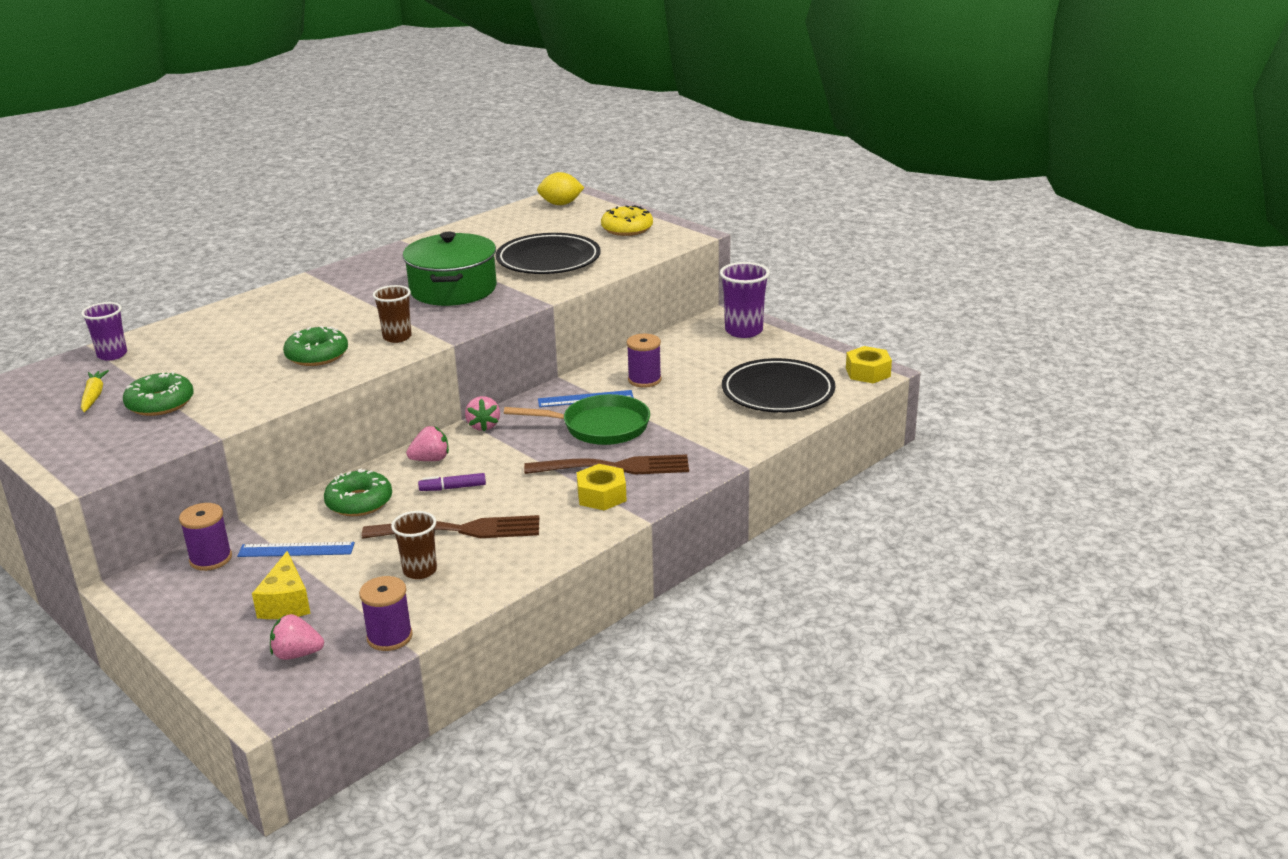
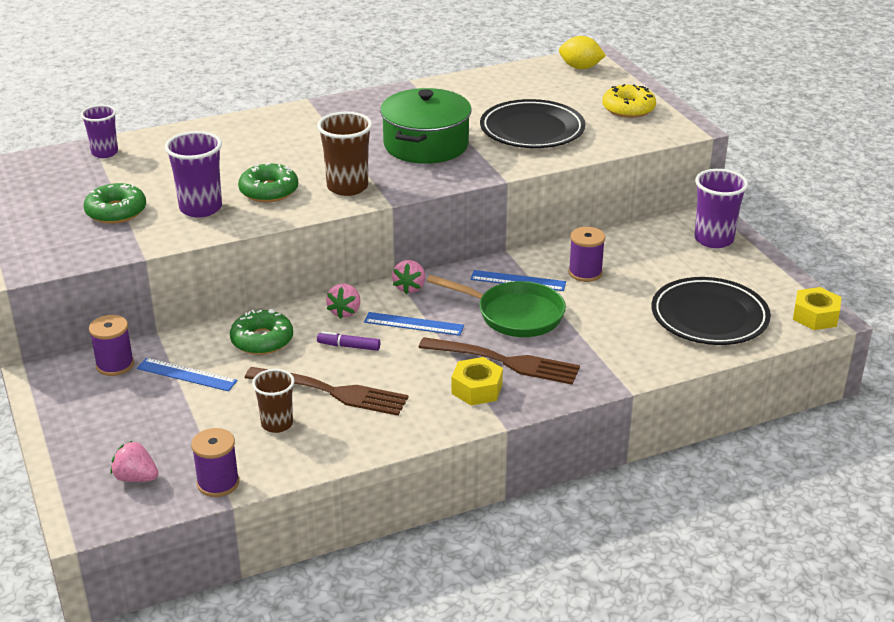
camera: 20 degrees right, 5 degrees up
(94, 396) = (69, 192): yellow carrot -> none
(253, 383) = (201, 208): none -> purple cup
(286, 603) = (152, 425): yellow cheese -> none
(397, 337) = (347, 187): brown cup -> brown cup, size x1.50
(431, 459) = (345, 312): pink strawberry -> pink strawberry turned 105 degrees clockwise
(506, 455) = (414, 324): none -> blue ruler

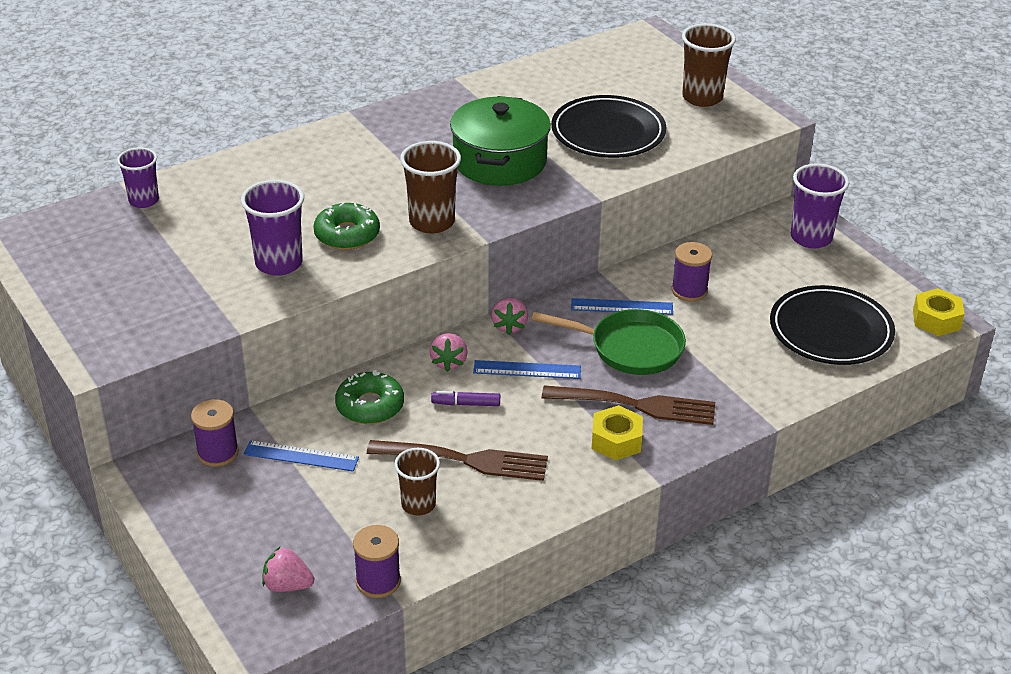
camera: 10 degrees left, 5 degrees up
(116, 211) = (185, 276): green donut -> none
(580, 68) = (635, 48): yellow lemon -> none
(628, 109) = (702, 98): yellow donut -> brown cup

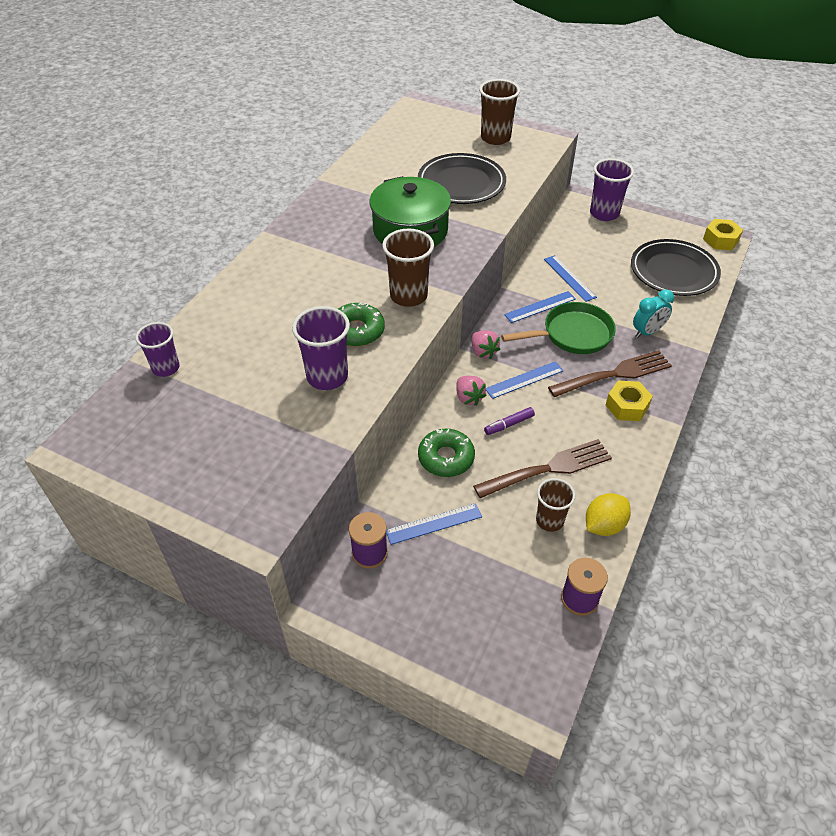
camera: 30 degrees left, 10 degrees up
(287, 585) = (521, 639): pink strawberry -> none
(470, 534) = (604, 525): none -> yellow lemon
(689, 290) = (569, 278): purple spool -> blue ruler
(723, 380) = (647, 332): none -> turquoise clock

